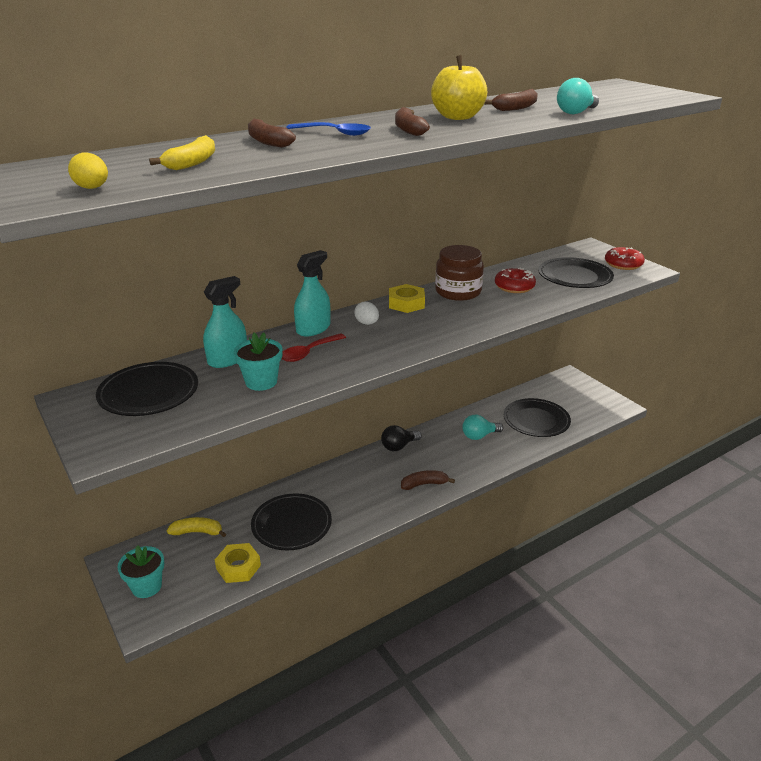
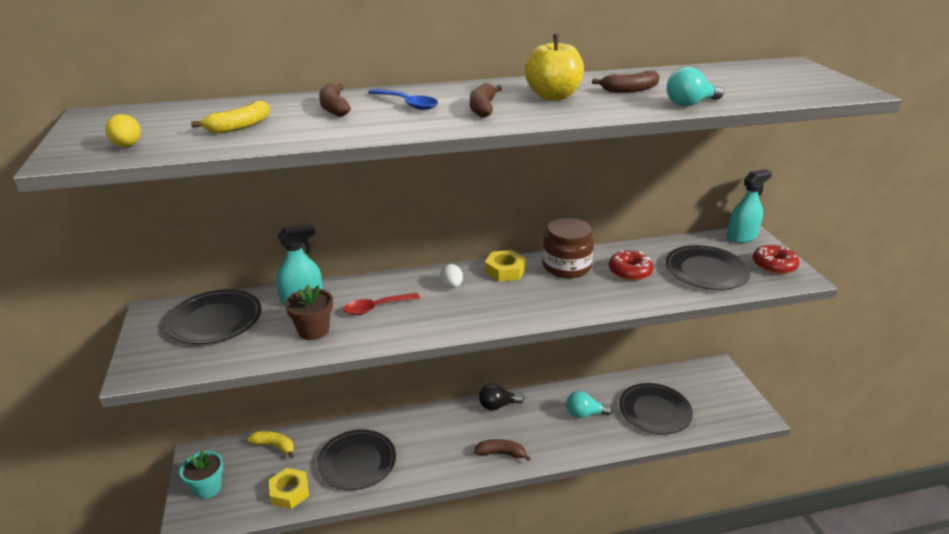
camera: 20 degrees right, 0 degrees up
(261, 382) = (313, 330): turquoise flower pot -> brown flower pot
(313, 328) = (398, 282): turquoise spray bottle -> turquoise spray bottle (741, 236)

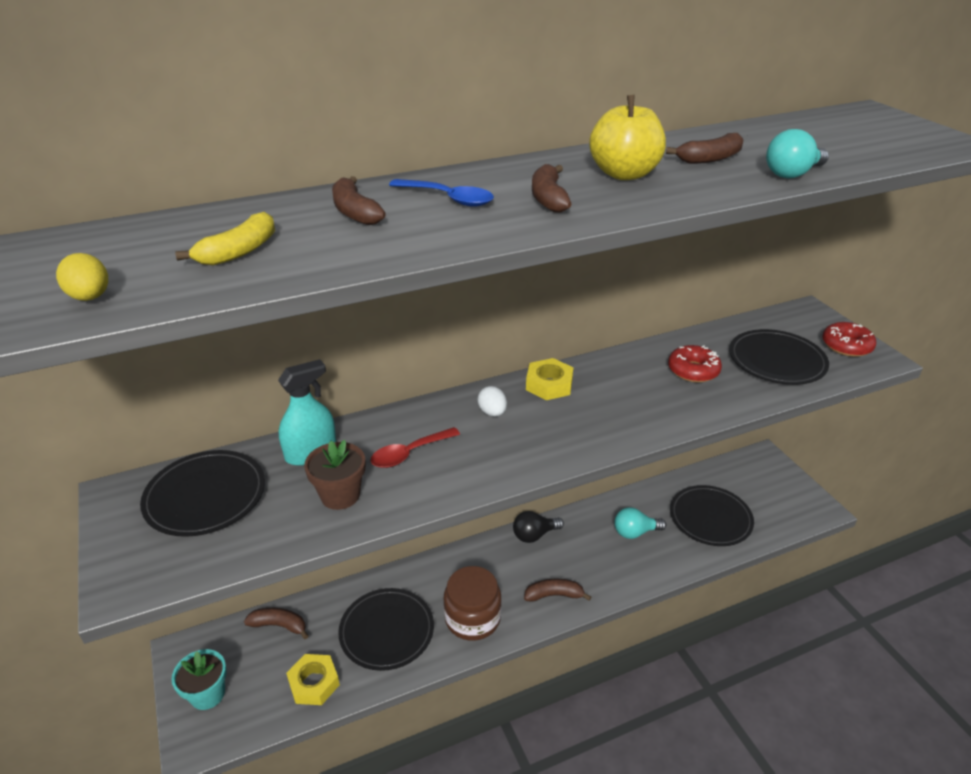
camera: 10 degrees left, 5 degrees up
(274, 446) = (279, 625): yellow banana -> brown banana
(566, 266) = (618, 371): brown jar -> brown jar (472, 618)
(741, 236) = (799, 312): turquoise spray bottle -> none

